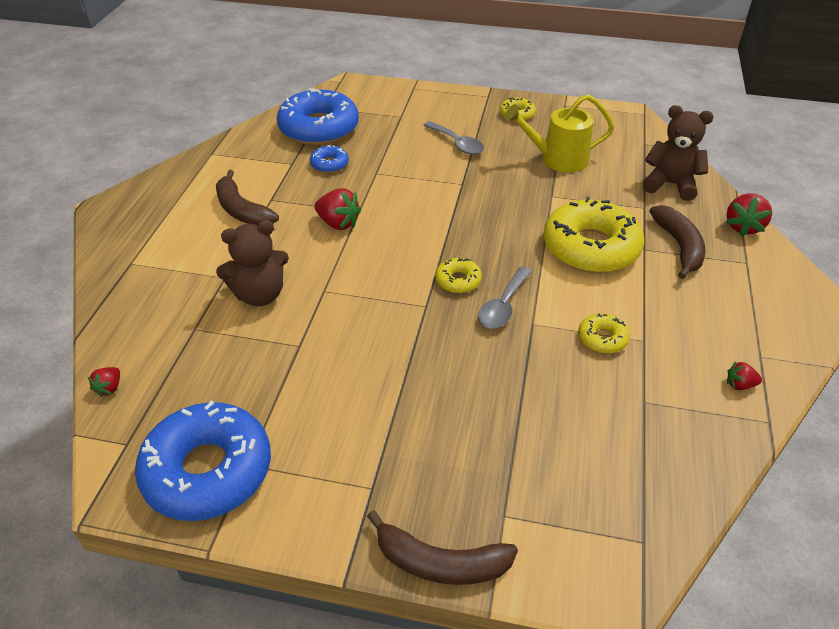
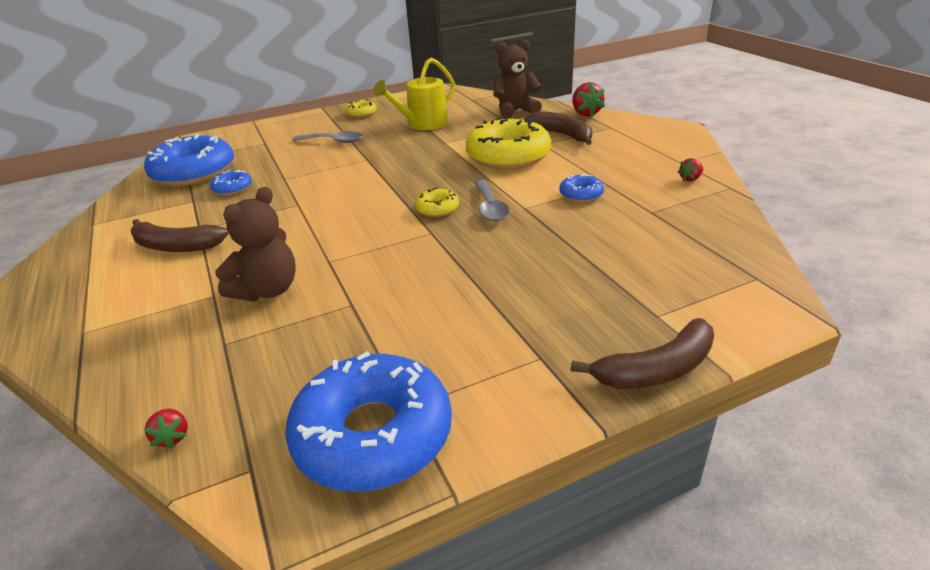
camera: 35 degrees left, 10 degrees down
(338, 223) = (288, 218): red strawberry -> none
(602, 338) = (581, 194): yellow donut -> blue donut

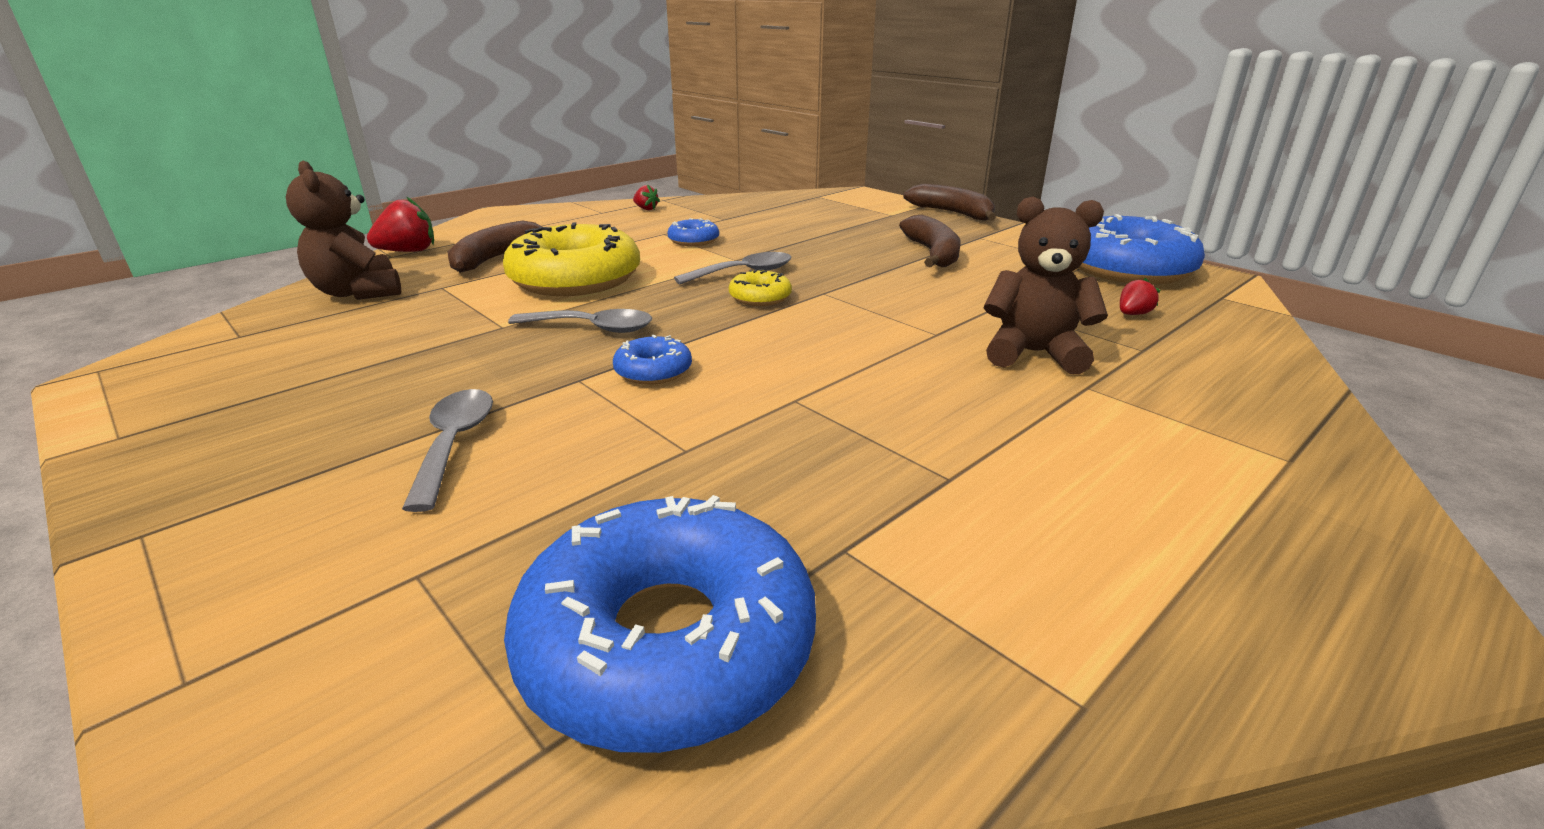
camera: 110 degrees left, 5 degrees down
(172, 437) = (1261, 333): red strawberry -> red strawberry (1133, 314)
(176, 246) = (1026, 478): brown banana -> brown banana (933, 254)
(232, 188) = (756, 507): blue donut -> blue donut (653, 371)
(361, 113) = (229, 456): yellow donut -> none
(423, 124) = (384, 359): yellow watering can -> none
(425, 161) = (592, 328): none -> grey spoon

